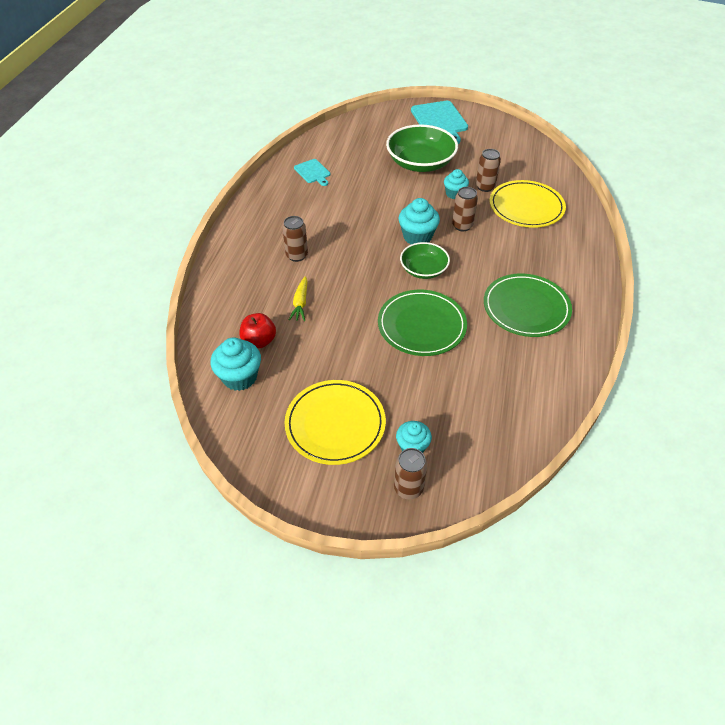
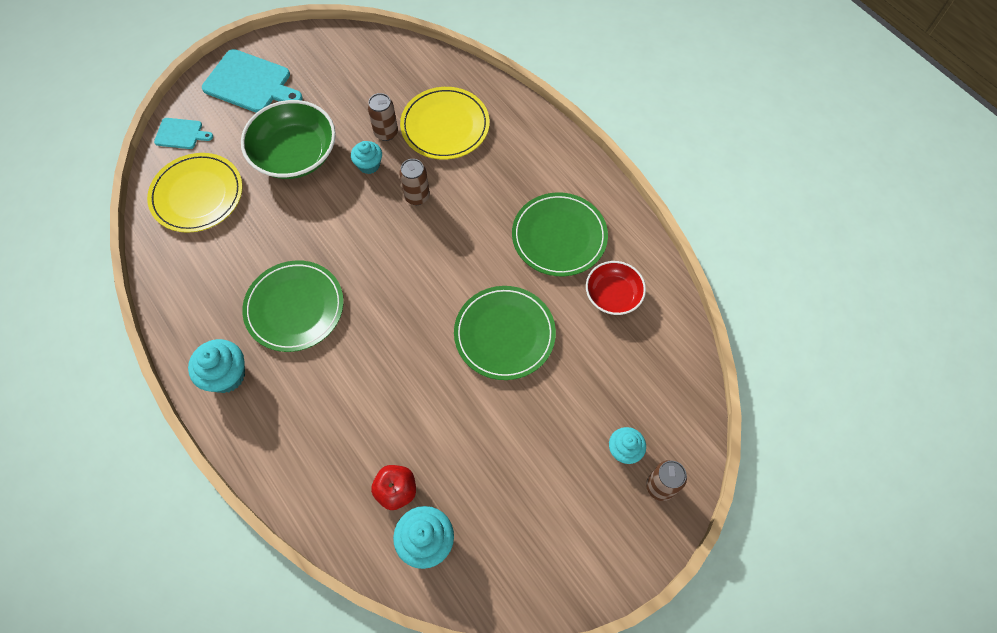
camera: 50 degrees left, 15 degrees up
(297, 255) = (313, 370): brown can -> none
(300, 303) = (382, 416): yellow carrot -> none
(313, 172) = (202, 259): turquoise cutting board -> turquoise cutting board (181, 134)
(326, 223) = (294, 308): none -> green plate
(335, 424) = (551, 495): yellow plate -> yellow plate (197, 195)
(417, 237) = (394, 245): turquoise cupcake -> turquoise cupcake (226, 375)
(423, 269) = (440, 276): green bowl -> none
(521, 364) = (613, 295): none -> red bowl

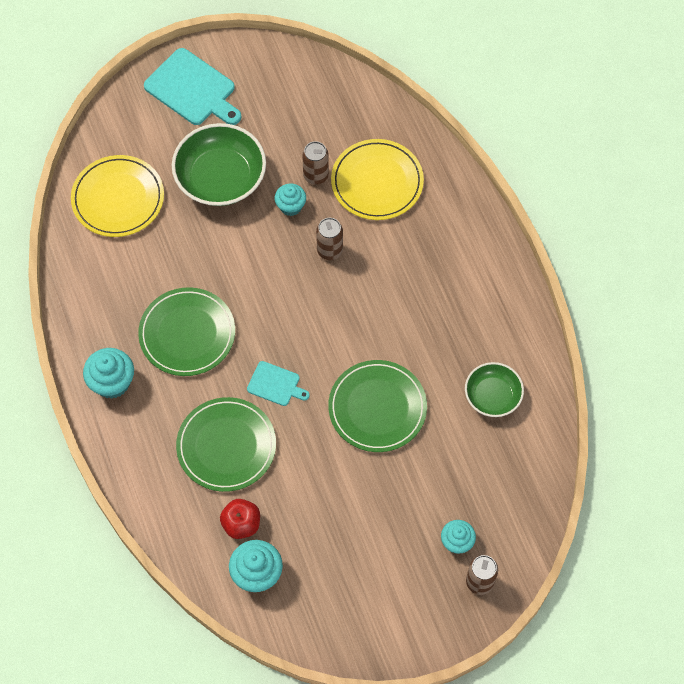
camera: 15 degrees right, 0 degrees up
(181, 134) = (114, 130): turquoise cutting board -> turquoise cutting board (275, 384)
(559, 236) = (458, 325): green plate -> green plate (226, 446)
(613, 295) = (492, 396): red bowl -> green bowl

